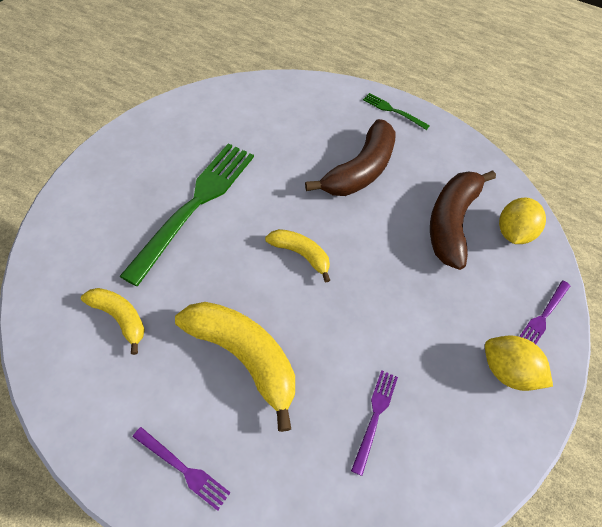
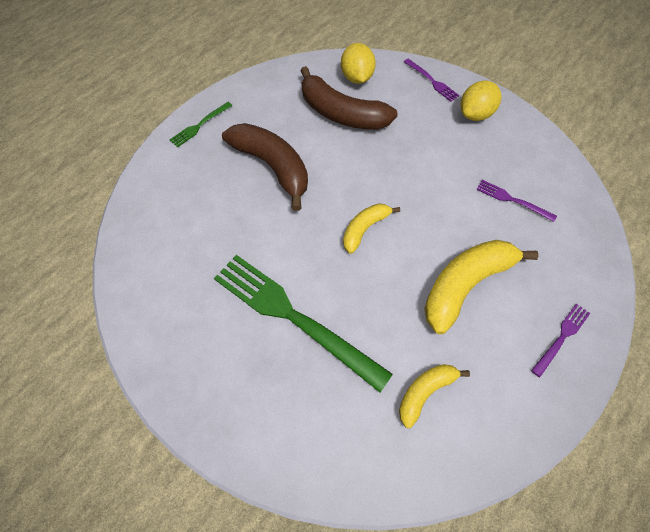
camera: 75 degrees left, 5 degrees up
(512, 233) = (356, 77): yellow lemon -> yellow lemon turned 45 degrees clockwise

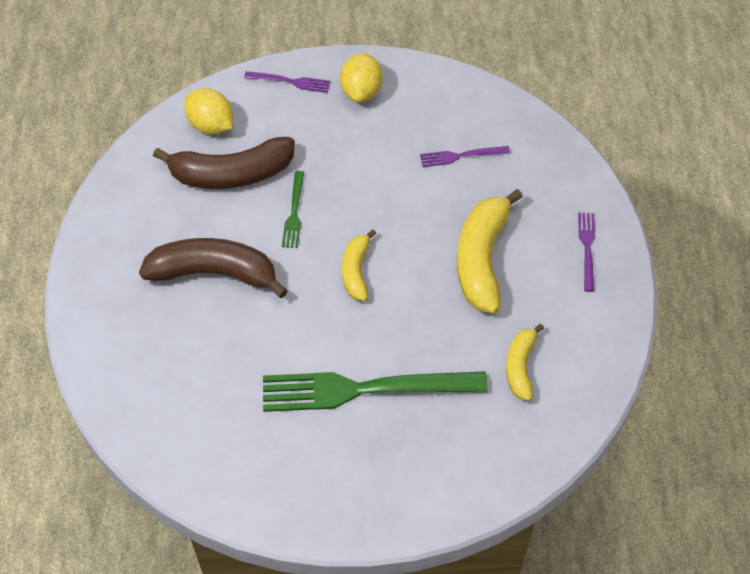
camera: 40 degrees left, 5 degrees down
(199, 125) = (95, 283): green fork -> green fork (294, 213)

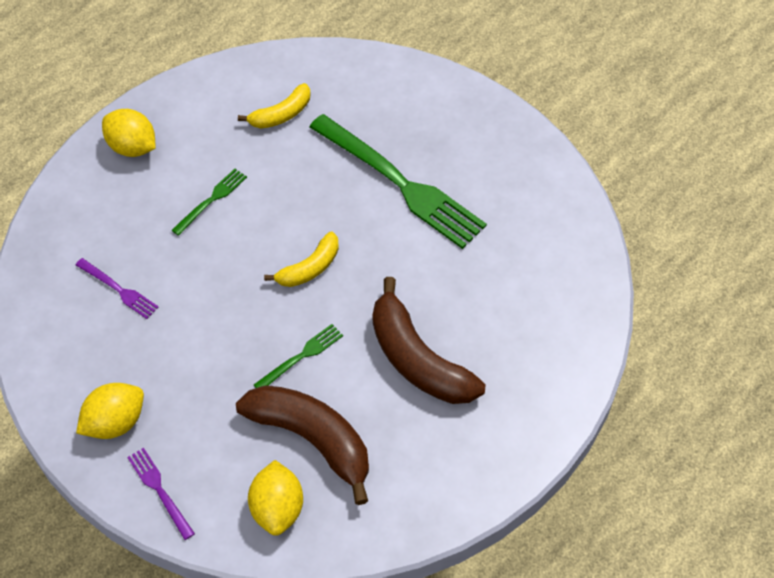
camera: 135 degrees left, 0 degrees up
(482, 259) = (211, 200): yellow banana -> green fork
(587, 248) = (132, 147): purple fork -> yellow lemon

